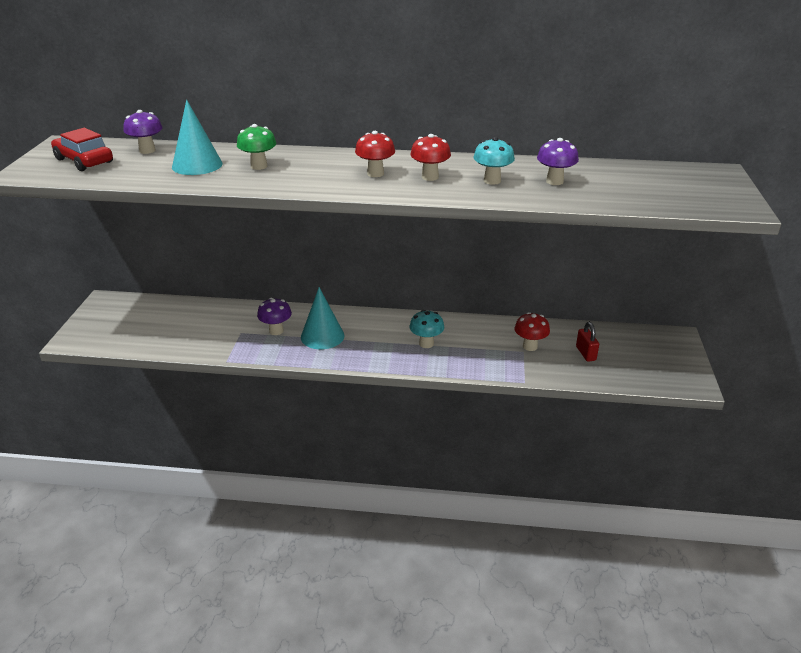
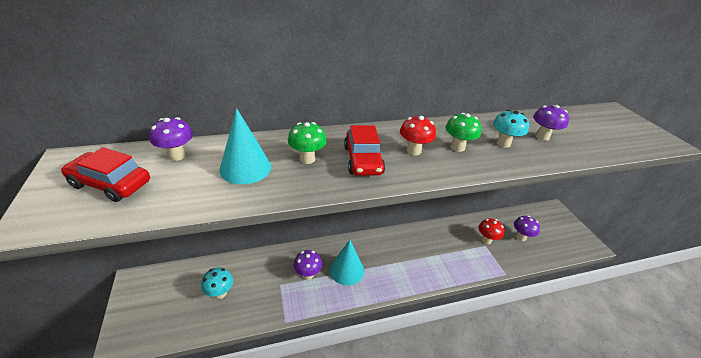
camera: 25 degrees left, 5 degrees up
(312, 173) = (363, 160): none -> red car
(426, 343) = (423, 256): turquoise mushroom -> turquoise mushroom (220, 293)
(430, 177) = (457, 147): red mushroom -> green mushroom
(585, 353) = (520, 237): red padlock -> purple mushroom

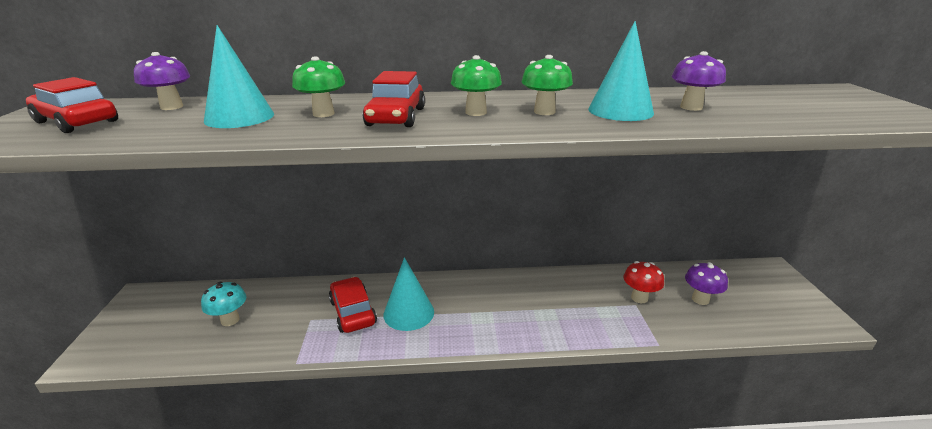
camera: 15 degrees right, 10 degrees down
(308, 274) = (353, 312): purple mushroom -> red car
(413, 151) = (476, 112): red mushroom -> green mushroom
(503, 143) = (620, 111): turquoise mushroom -> turquoise cone

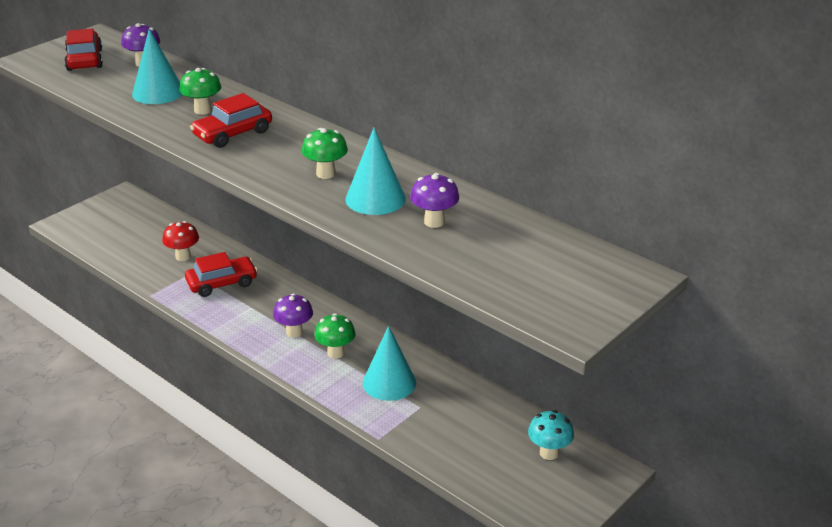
camera: 45 degrees right, 5 degrees up
(230, 320) = (150, 244): turquoise mushroom -> turquoise mushroom (549, 453)
(353, 312) = (222, 283): red car -> red car turned 45 degrees clockwise
(408, 313) = (254, 306): turquoise cone -> turquoise cone (389, 382)
(476, 112) = (284, 153): green mushroom -> green mushroom (336, 353)
(639, 298) = (433, 405): red mushroom -> red mushroom (183, 256)
(700, 299) = (481, 440): purple mushroom -> purple mushroom (294, 332)

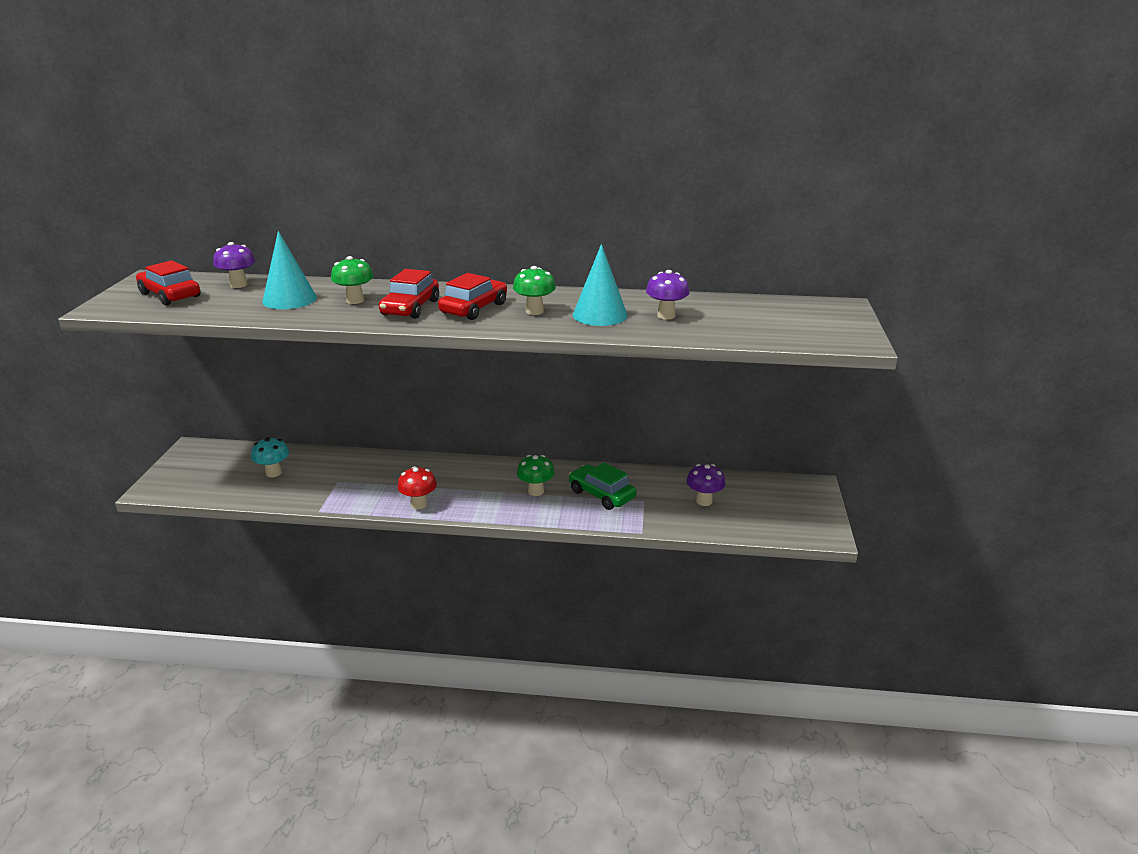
camera: 35 degrees left, 5 degrees down
(183, 256) = (314, 473): red mushroom -> red mushroom (419, 504)
(222, 283) = (376, 479): red car -> red car (474, 308)
(294, 332) = (484, 490): purple mushroom -> purple mushroom (704, 501)
(389, 382) = (601, 494): turquoise cone -> green car
(549, 453) = (763, 492): turquoise mushroom -> turquoise mushroom (273, 473)

